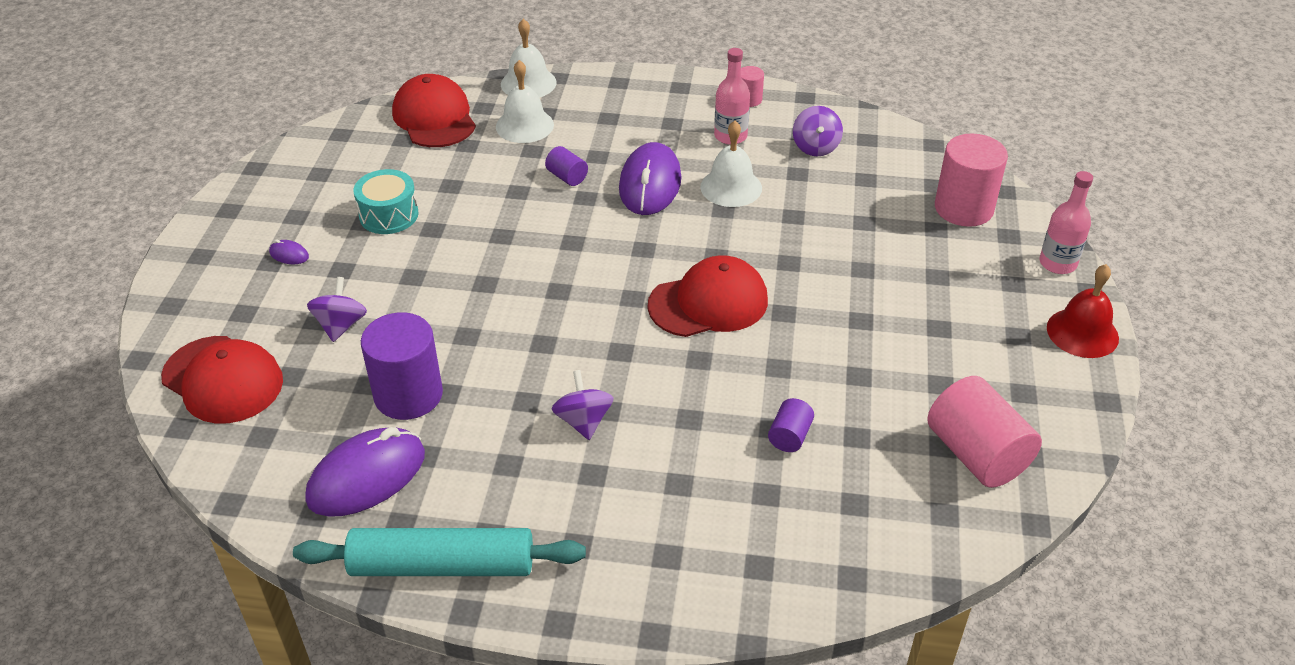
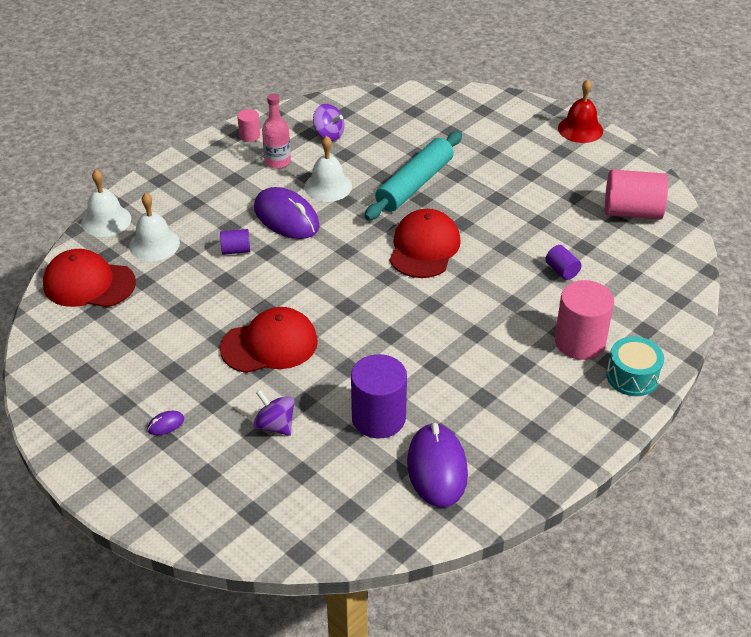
camera: 55 degrees left, 0 degrees up
(223, 380) = (271, 511): red cap -> red cap (269, 345)
(389, 215) = (178, 353): turquoise drum -> turquoise drum (632, 376)
(442, 565) = (542, 462): turquoise rolling pin -> turquoise rolling pin (414, 184)
(583, 421) = (476, 347): purple spinning top -> none
(963, 208) = (445, 112): pink cylinder -> pink cylinder (580, 342)
(1057, 263) = (522, 107): pink bottle -> none

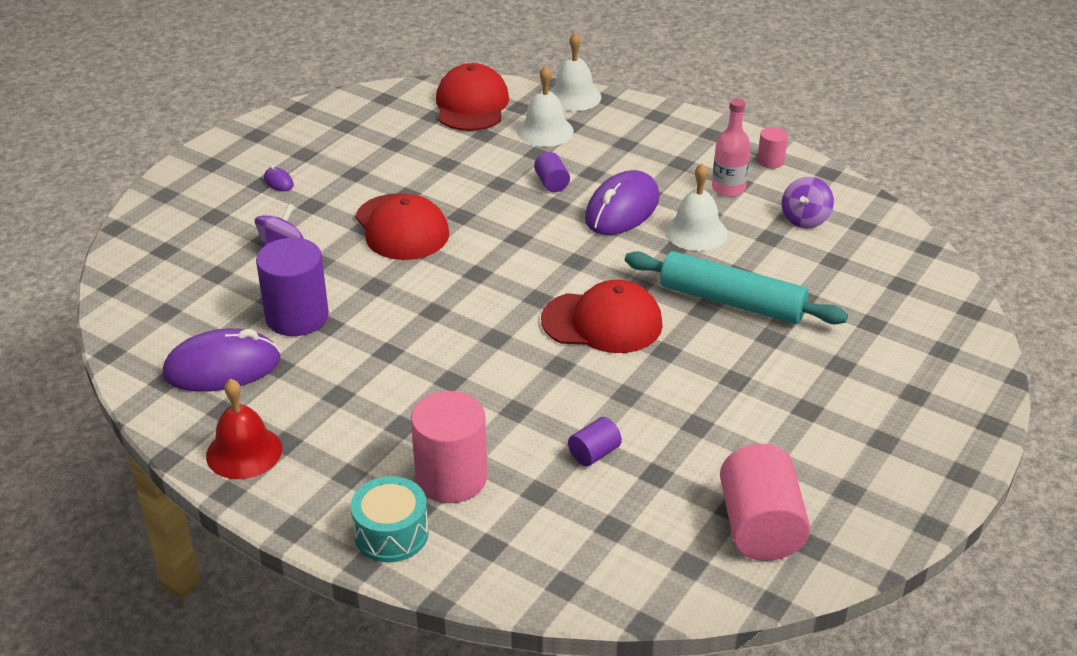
camera: 80 degrees right, 5 degrees down
(580, 129) = (953, 459): red bell -> red bell (244, 452)

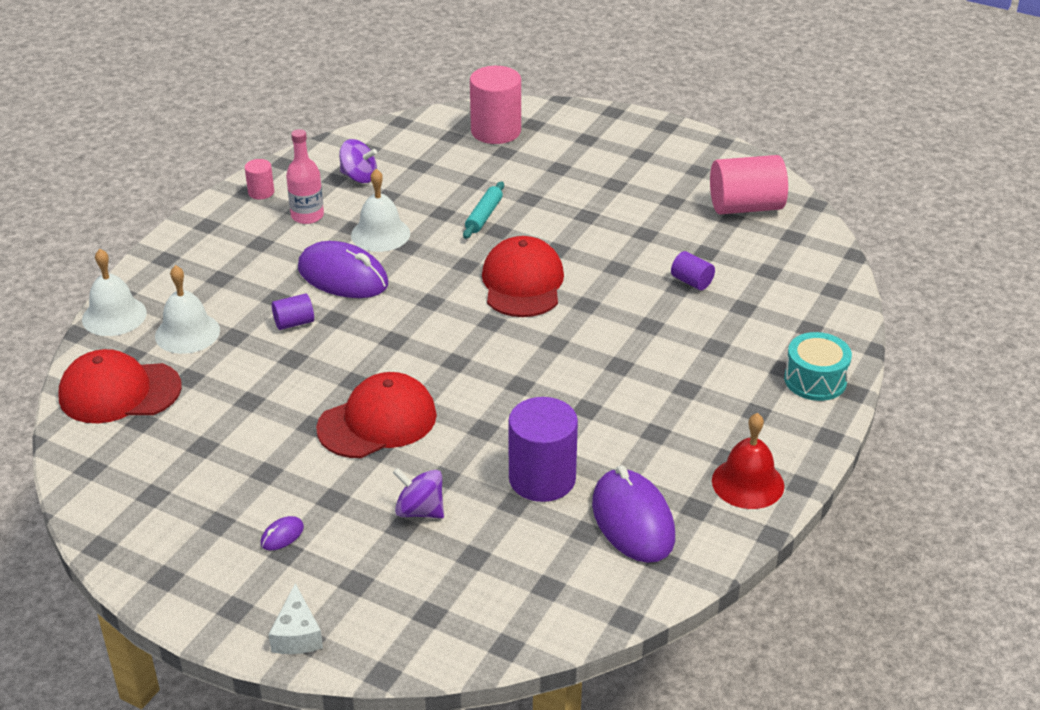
camera: 95 degrees left, 0 degrees up
(173, 190) = (297, 634): none -> white cheese
(451, 478) = (742, 354): pink cylinder -> pink cylinder (496, 131)
(731, 301) = (484, 216): turquoise rolling pin -> turquoise rolling pin, size x0.50

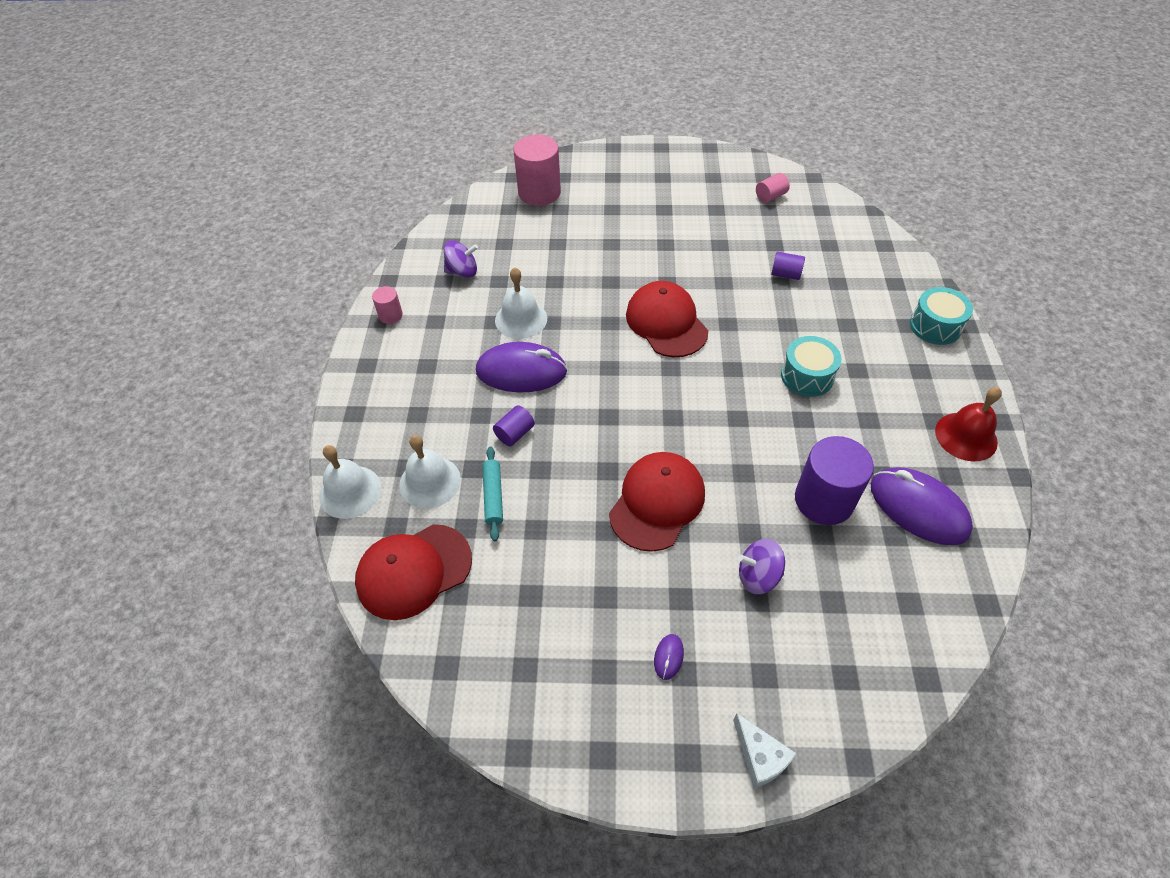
camera: 25 degrees left, 15 degrees up
(307, 216) = (447, 324): pink bottle -> none
(484, 216) = (589, 272): turquoise rolling pin -> turquoise rolling pin (493, 496)
(626, 375) = (807, 376): none -> turquoise drum
(745, 207) = (770, 196): pink cylinder -> pink cylinder, size x0.49

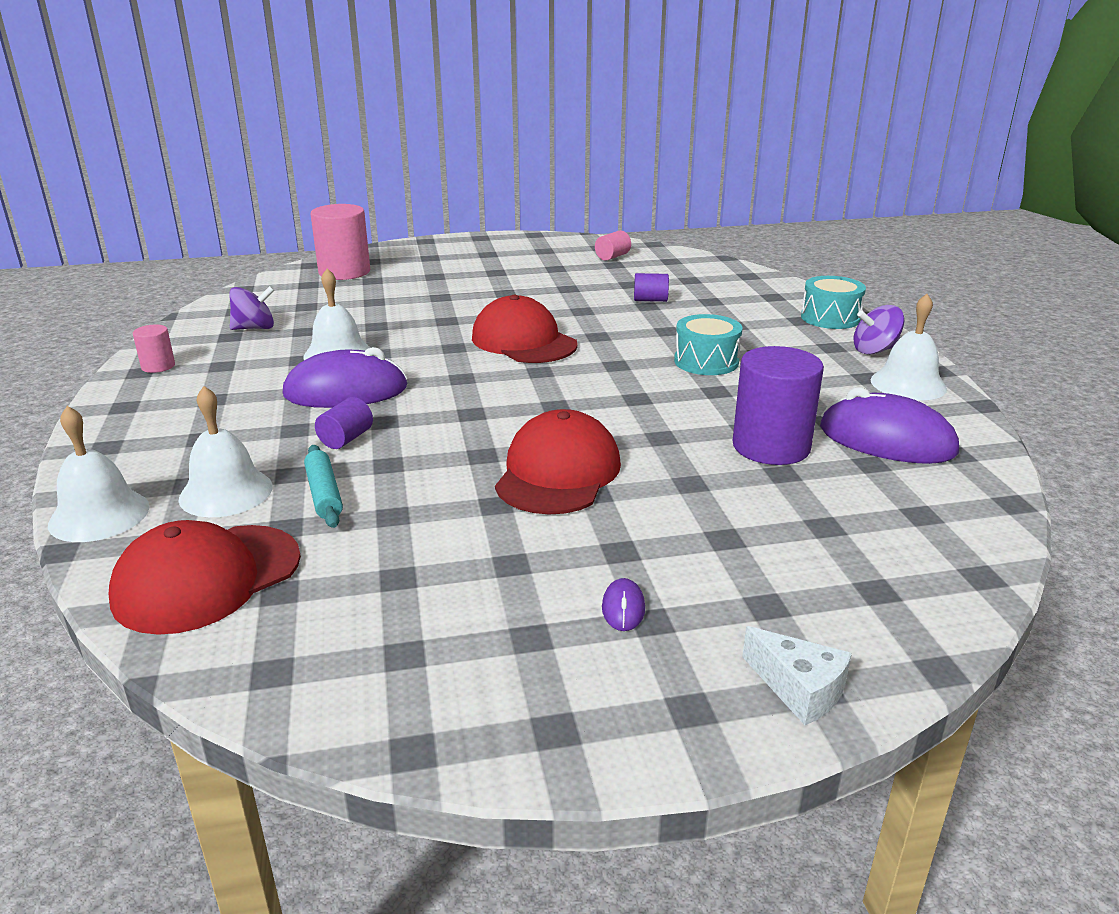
camera: 15 degrees left, 25 degrees down
(758, 576) = (717, 517): purple spinning top -> purple spinning top (874, 350)
(966, 436) = (908, 384): red bell -> white bell

